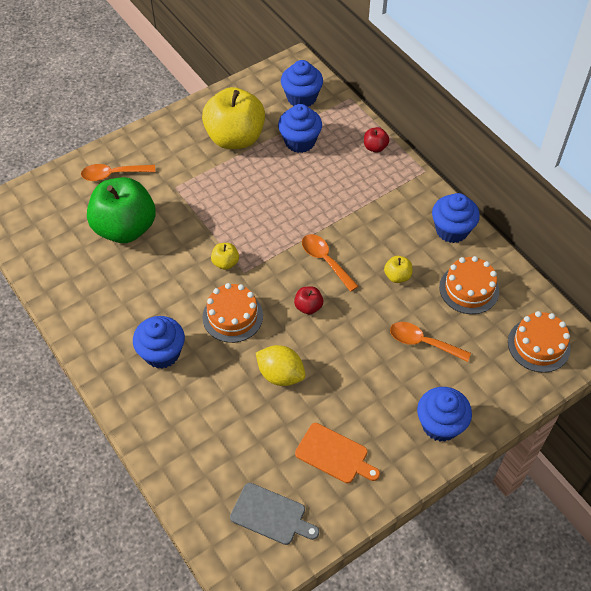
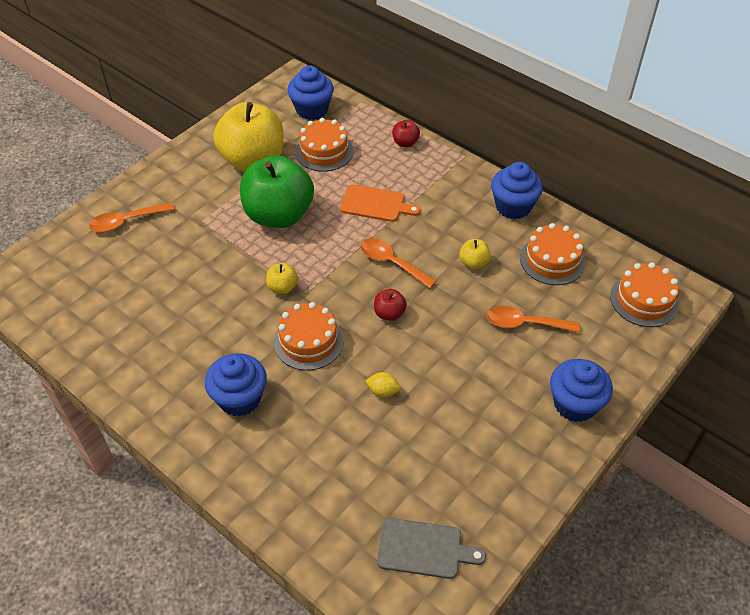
camera: 15 degrees left, 5 degrees down
(125, 228) = (157, 274): green apple -> green apple (279, 215)
(280, 375) = (383, 391): yellow lemon -> yellow lemon, size x0.55
(300, 141) = (324, 151): blue cupcake -> orange cake
(334, 454) = (472, 463): orange cutting board -> orange cutting board (375, 204)

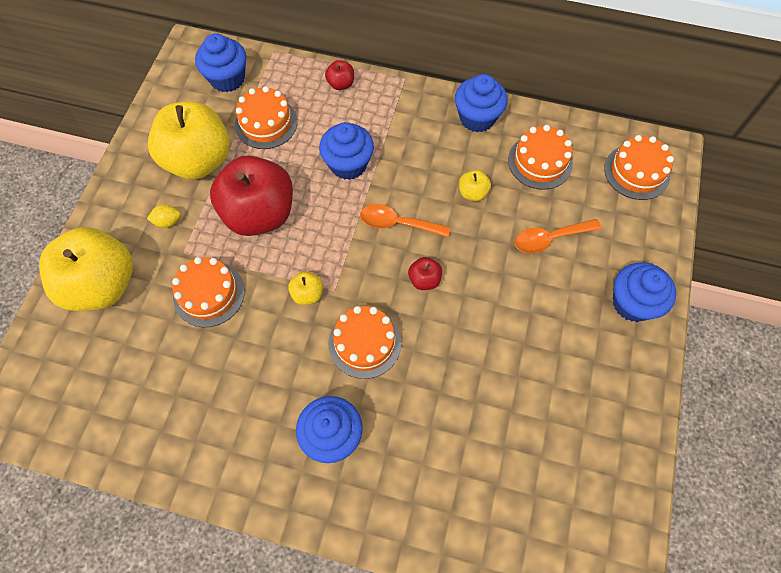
camera: 25 degrees left, 15 degrees up
(126, 222) = (102, 285): orange spoon -> yellow apple
(203, 258) = (209, 294): none -> orange cake
(279, 215) = (259, 214): green apple -> red apple
(375, 204) = (348, 164): orange cutting board -> blue cupcake
(383, 391) = (462, 365): yellow lemon -> yellow lemon (168, 221)
(424, 549) = (581, 510): grey cutting board -> none

